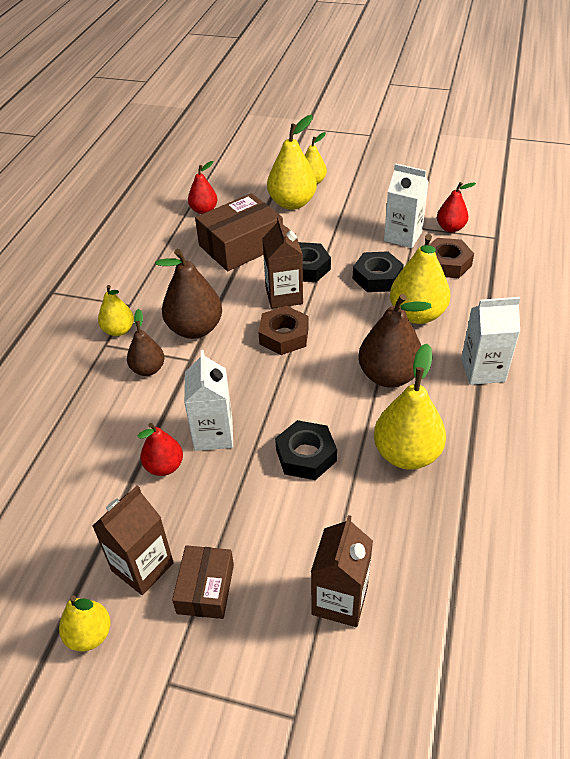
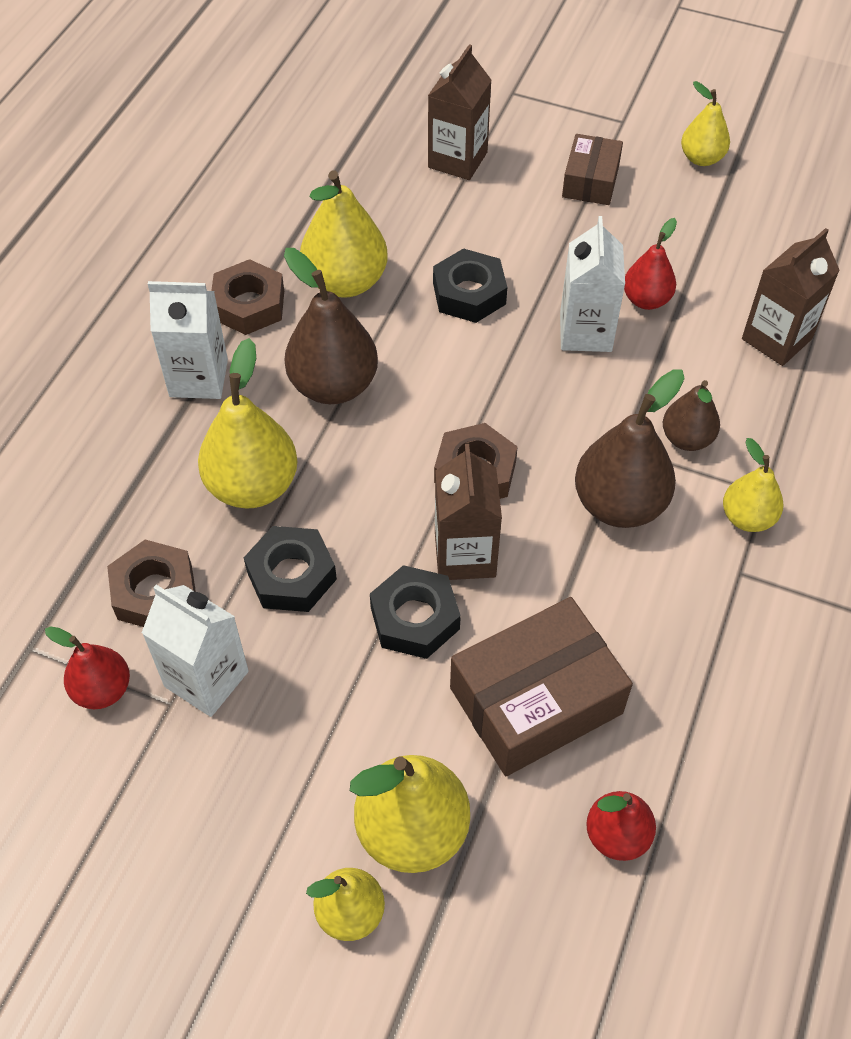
camera: 175 degrees left, 10 degrees up
(142, 567) = (658, 204): brown carton -> brown carton (776, 339)
(474, 426) = (249, 305): none -> brown nut

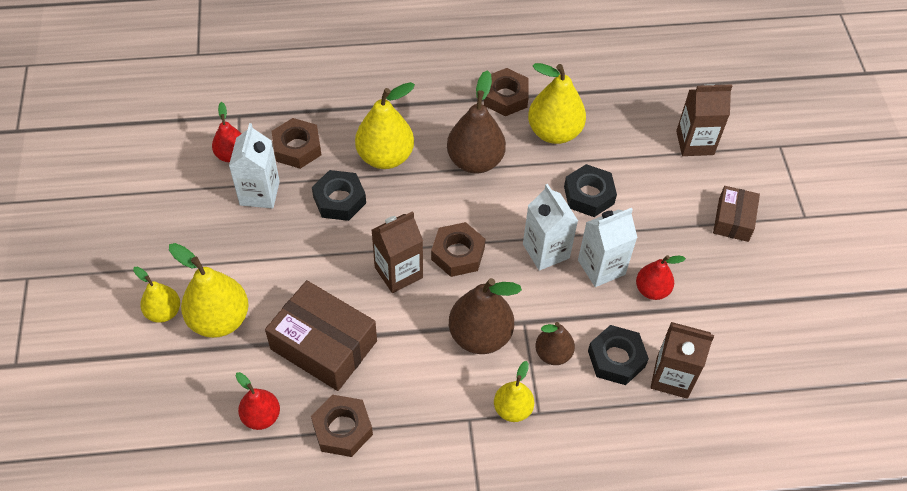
camera: 60 degrees right, 0 degrees up
(198, 378) = (440, 100): white carton -> white carton (546, 251)
(414, 618) = (344, 266): black nut -> black nut (616, 358)
(590, 181) = (733, 220): brown box -> brown box turned 60 degrees counterclockwise
(687, 733) = (342, 429): none -> brown nut
(701, 158) = (806, 275): yellow pear -> none

